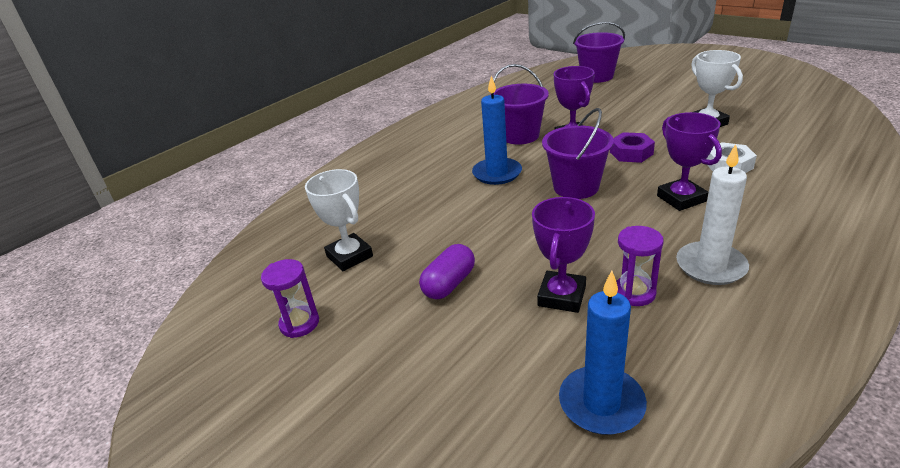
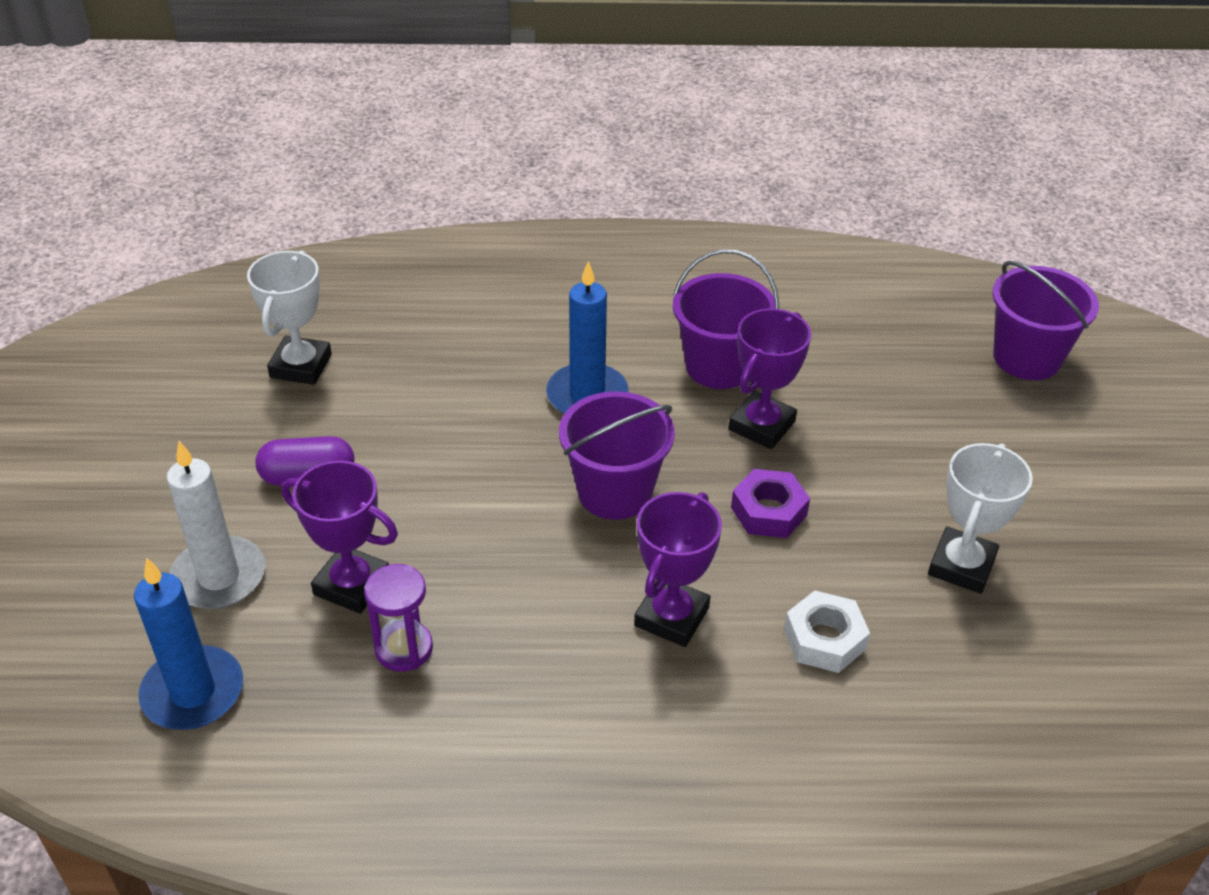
camera: 45 degrees right, 10 degrees up
(299, 323) = (164, 398): purple hourglass -> none
(562, 296) = (352, 585): purple trophy -> purple trophy turned 45 degrees clockwise
(710, 266) = (515, 704): white candle -> white candle (219, 577)

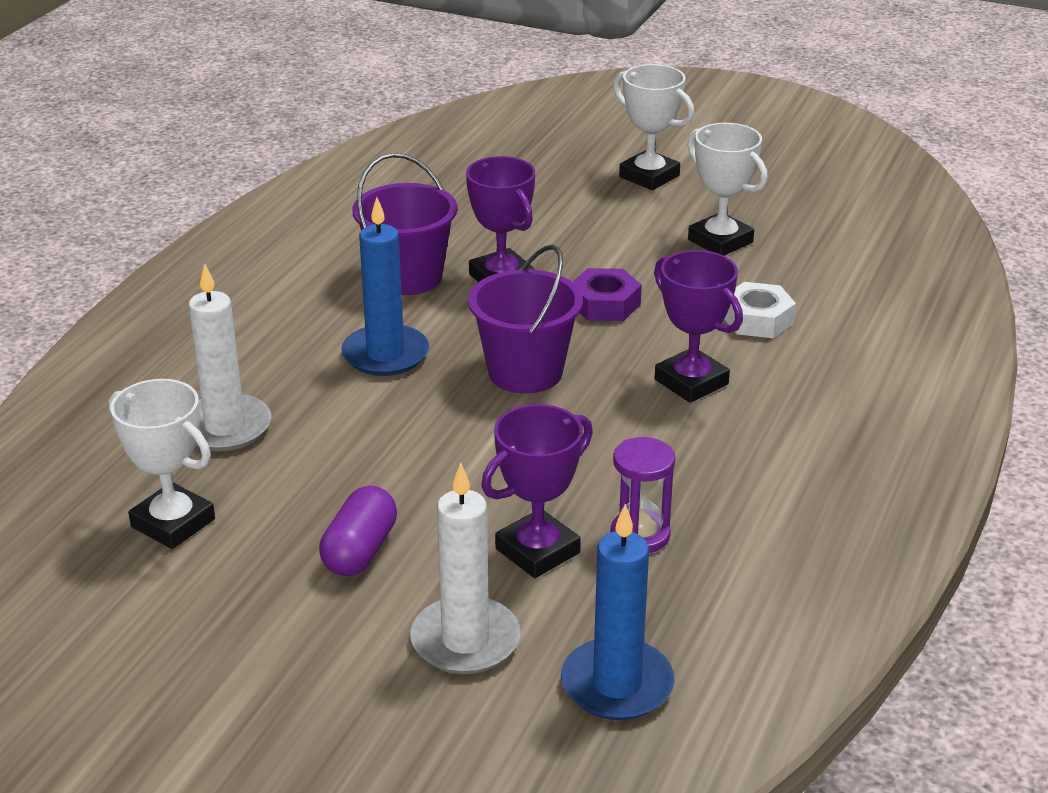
camera: 65 degrees left, 10 degrees down
(432, 346) = (225, 427): none -> white candle
(1026, 358) = (522, 145): purple bucket -> none
(1050, 470) = (649, 176): none -> white trophy

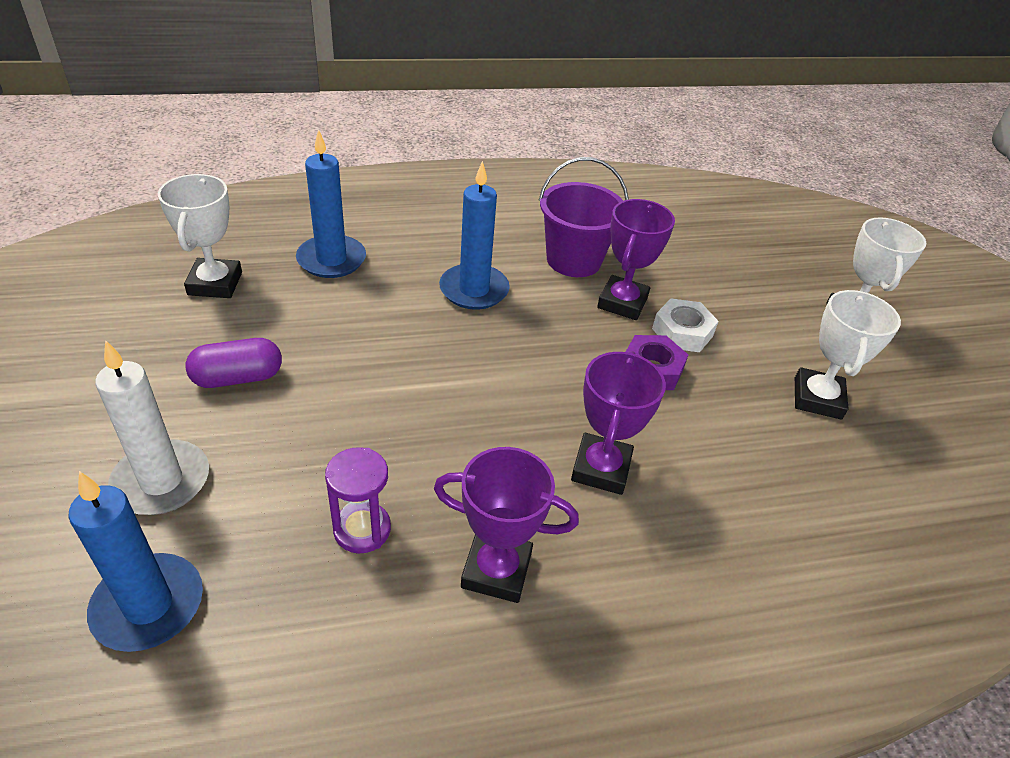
camera: 50 degrees right, 10 degrees up
(225, 427) = (331, 260): white candle -> blue candle
(525, 372) = (519, 366): purple bucket -> none
(537, 551) = (298, 473): purple trophy -> purple trophy (496, 570)
(757, 319) = (735, 472): white nut -> white nut (682, 332)

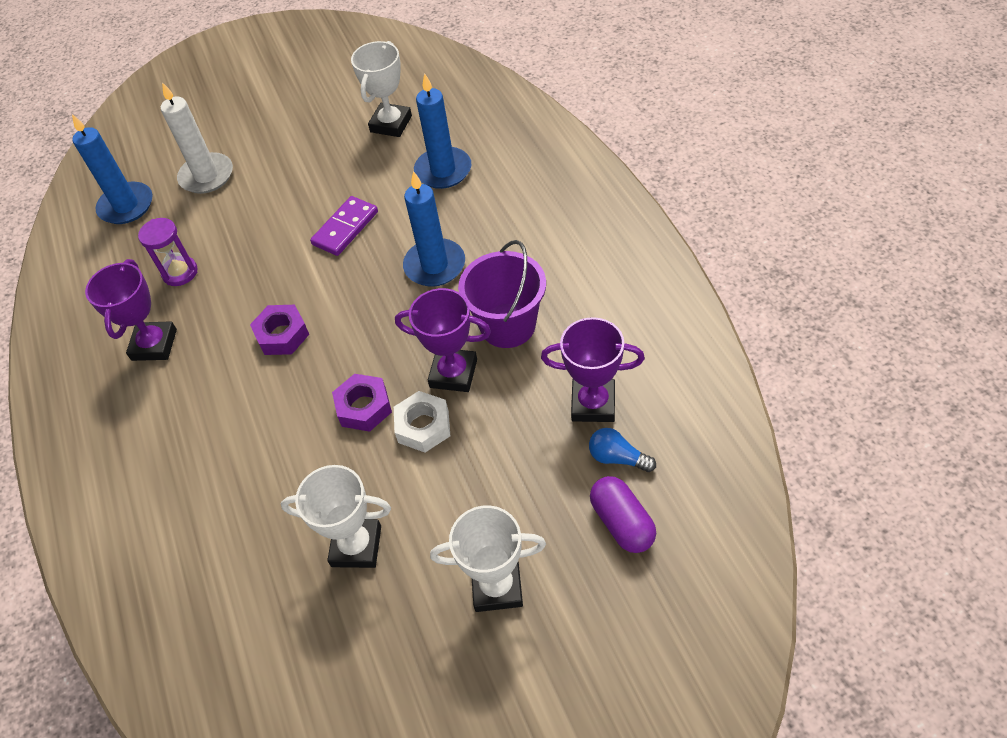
camera: 90 degrees right, 10 degrees up
(215, 283) = (391, 124): white trophy -> white trophy turned 60 degrees counterclockwise
(238, 378) = (297, 173): purple capsule -> purple capsule (622, 523)
(376, 347) = (345, 228): none -> purple domino
(528, 425) = (282, 335): none -> purple nut
(601, 468) = (245, 387): purple trophy -> purple trophy (593, 404)
(728, 235) = (617, 458): none -> blue light bulb

